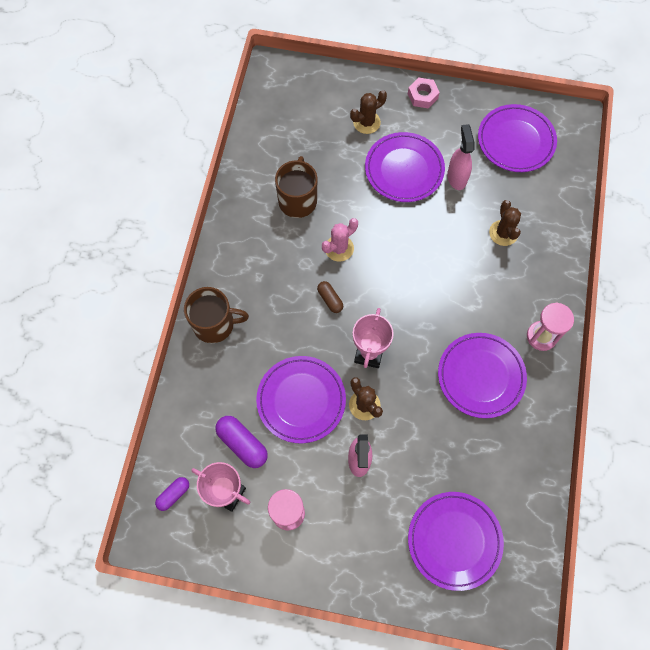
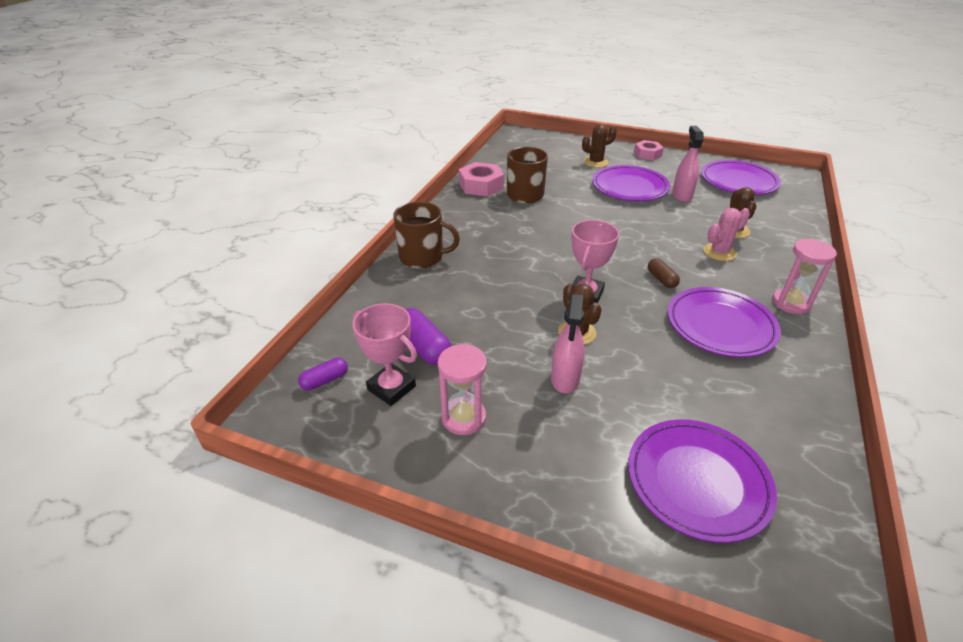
camera: 10 degrees right, 30 degrees down
(249, 190) = (481, 185): none -> pink nut
(301, 400) = (502, 320): purple plate -> none
(330, 299) = (547, 253): brown capsule -> brown capsule (661, 279)
(339, 248) = (561, 224): pink cactus -> pink cactus (719, 252)

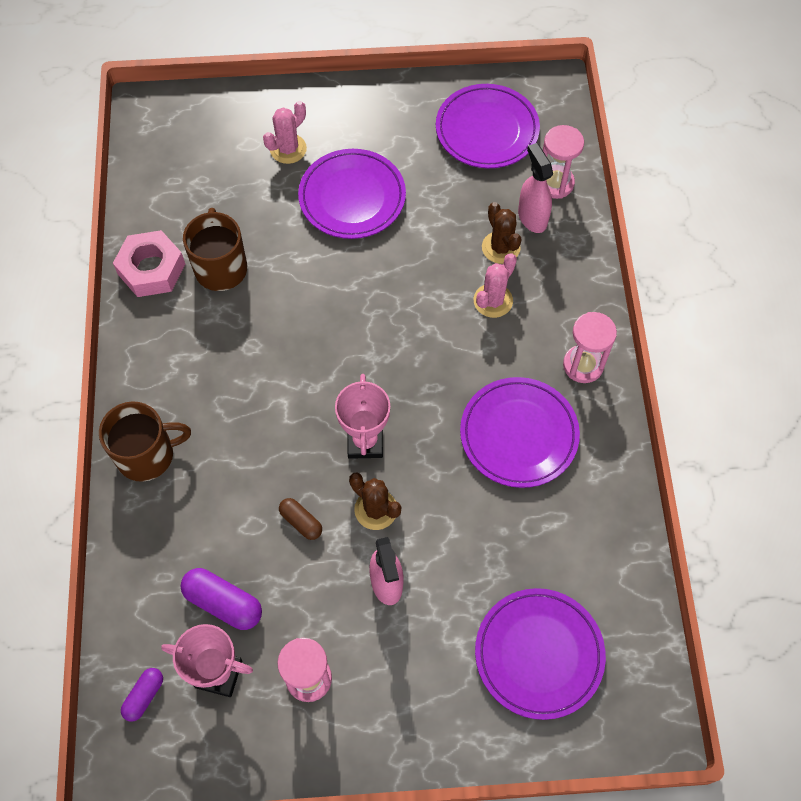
camera: 25 degrees left, 25 degrees up
(595, 162) = (288, 149): brown cactus -> pink cactus
(647, 154) = (353, 100): pink nut -> none
(661, 279) = (440, 380): brown capsule -> brown capsule (301, 522)
(681, 195) = (423, 192): pink spray bottle -> pink spray bottle (532, 217)
(786, 212) = (555, 183): none -> pink hourglass

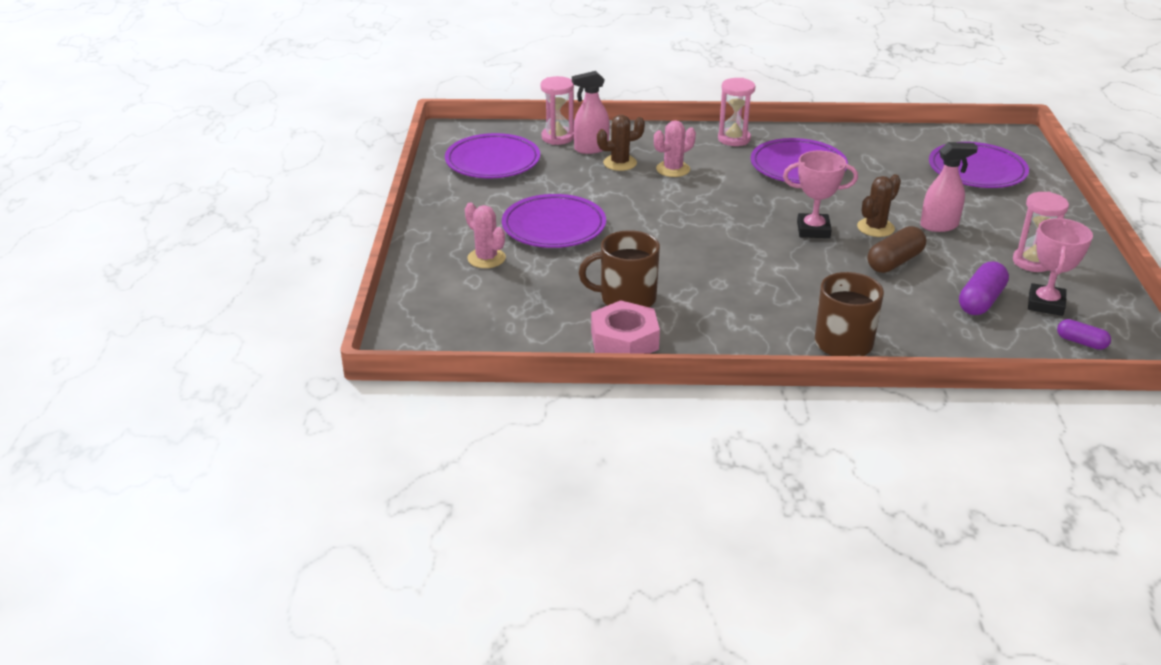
camera: 85 degrees left, 30 degrees down
(301, 522) = (894, 262): brown capsule -> brown capsule, size x1.63
(493, 301) = (673, 169): pink cactus -> pink cactus turned 75 degrees counterclockwise

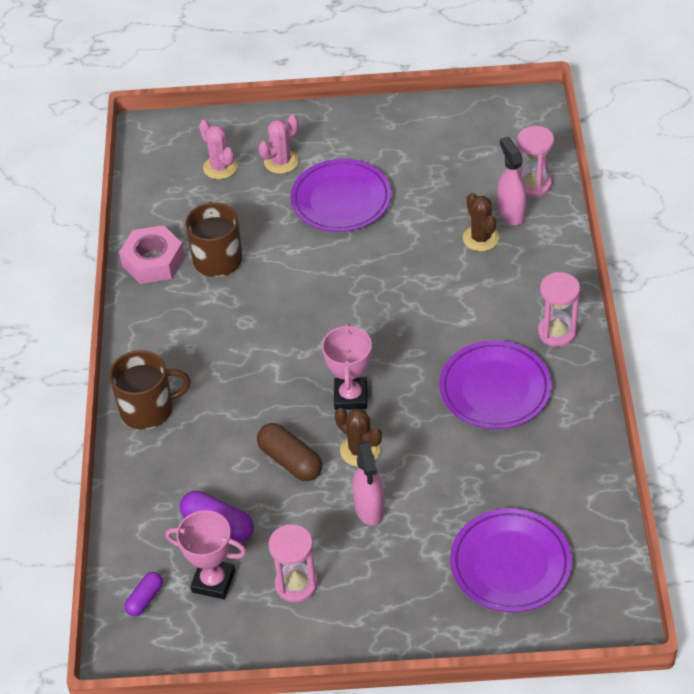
camera: 90 degrees right, 15 degrees up
(492, 161) = (469, 142): purple plate -> none
(673, 169) = (472, 281): pink cactus -> pink cactus (220, 167)

